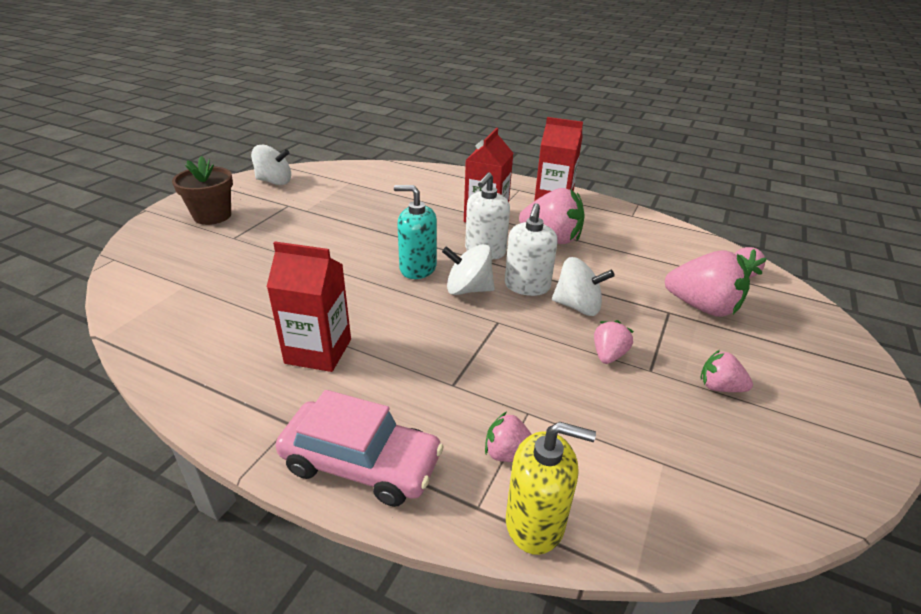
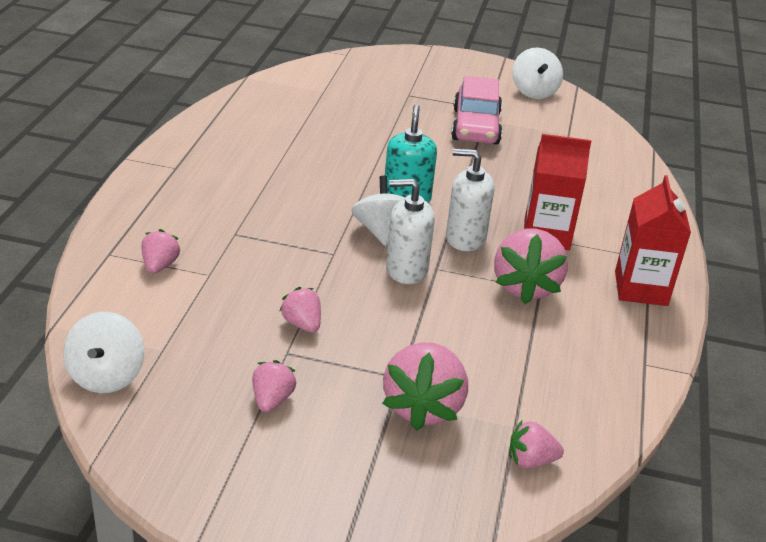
camera: 75 degrees right, 0 degrees up
(212, 216) = (440, 76): brown flower pot -> none
(318, 351) = (258, 164): red carton -> none
(361, 463) = (142, 201): pink car -> pink car (476, 126)
(535, 522) = (96, 280): yellow soap dispenser -> none
(577, 306) = (382, 305): white spinning top -> white spinning top (106, 376)
(608, 355) = (302, 324): pink strawberry -> pink strawberry turned 135 degrees counterclockwise

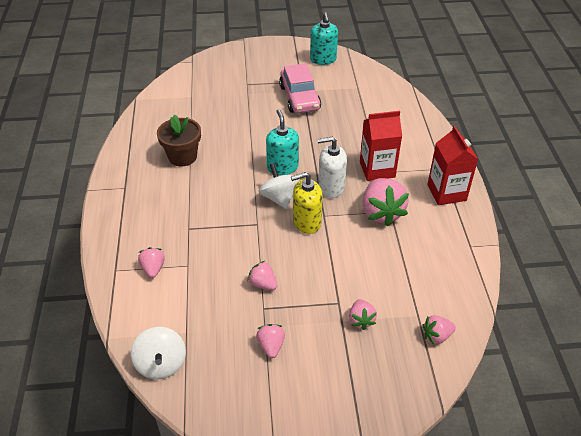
camera: 15 degrees left, 10 degrees up
(273, 153) = (182, 157): none -> brown flower pot
(406, 269) = (306, 222): white soap dispenser -> yellow soap dispenser
(423, 407) = (361, 320): pink strawberry -> pink strawberry, size x0.53
(534, 92) = (323, 59): white spinning top -> turquoise soap dispenser

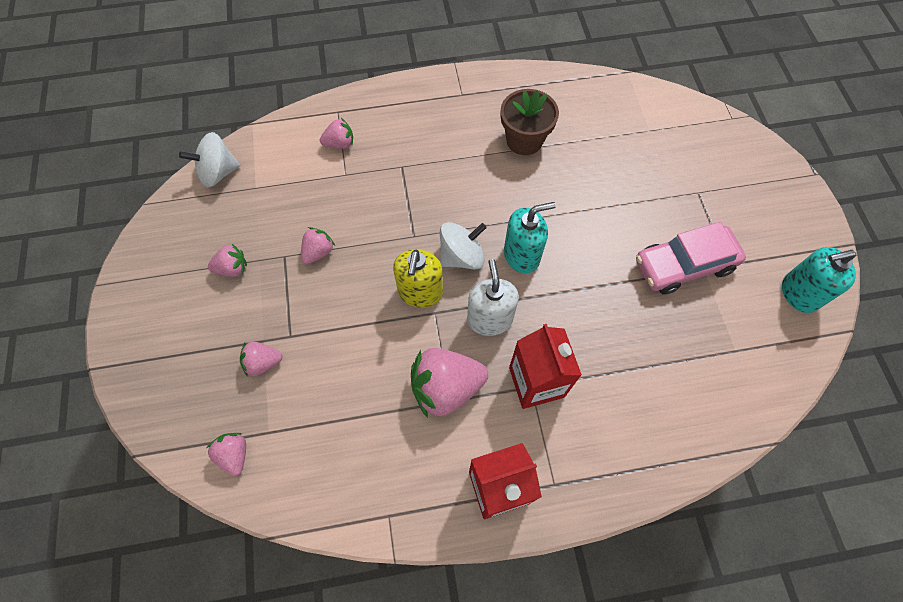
camera: 85 degrees right, 20 degrees up
(306, 222) = (420, 292): yellow soap dispenser -> yellow soap dispenser turned 150 degrees counterclockwise

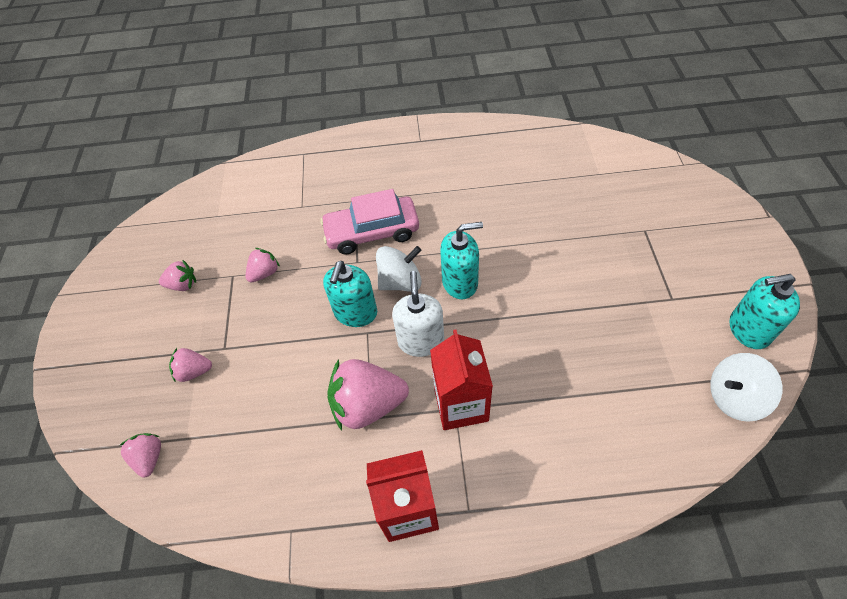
camera: 10 degrees right, 10 degrees down
(218, 172) = (187, 202): white spinning top -> white spinning top (734, 397)
(340, 144) = (300, 180): pink strawberry -> none
(420, 292) = (355, 313): yellow soap dispenser -> turquoise soap dispenser
(524, 140) = (474, 180): brown flower pot -> none
(684, 265) = (625, 298): pink car -> pink car (372, 232)

